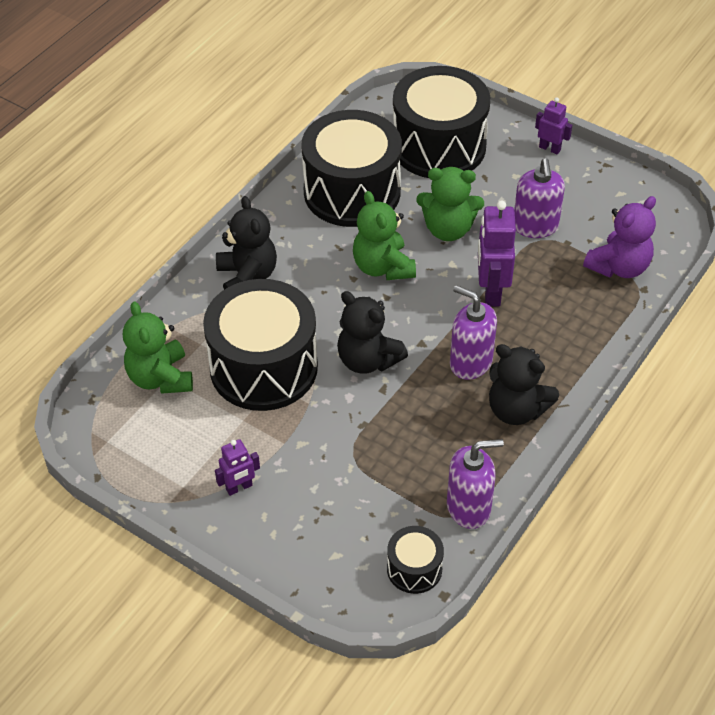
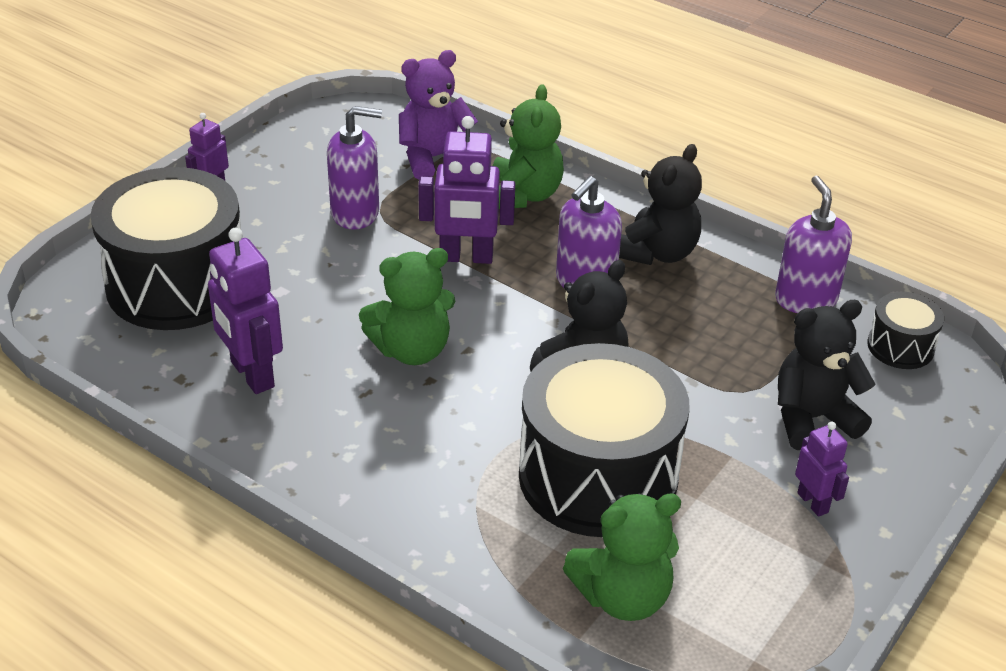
camera: 90 degrees left, 10 degrees down
(247, 277) = (416, 494): black teddy bear -> black teddy bear (812, 418)
(352, 192) = (251, 375): black drum -> purple robot
(448, 229) = (348, 286): green teddy bear -> green teddy bear (523, 195)
(619, 267) = (434, 158): purple teddy bear -> purple teddy bear turned 75 degrees counterclockwise

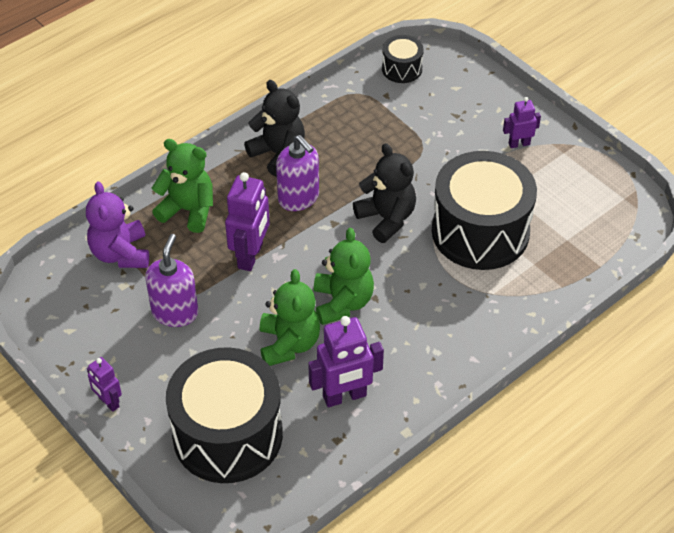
camera: 75 degrees left, 10 degrees up
(622, 597) = (574, 241): green teddy bear -> green teddy bear (289, 344)
(805, 299) = (347, 97): purple soap dispenser -> none
(812, 418) = (453, 125): black teddy bear -> none

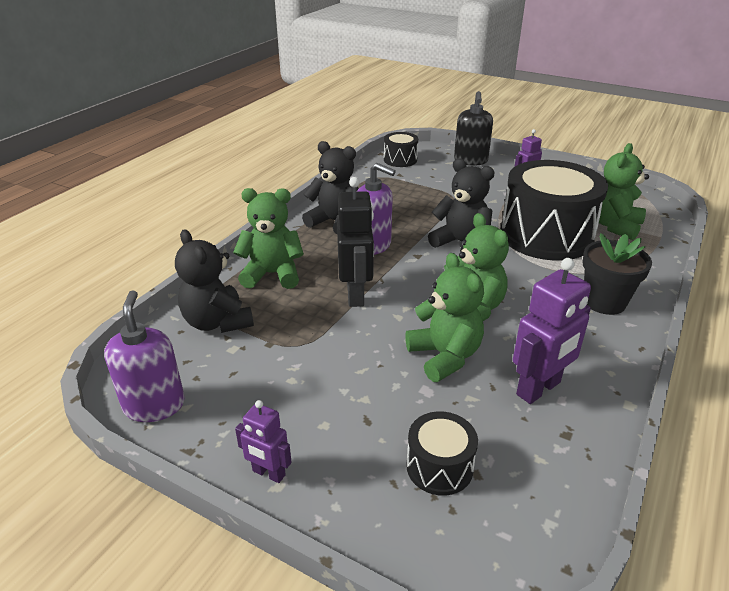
camera: 20 degrees left, 15 degrees down
(121, 253) = (217, 322): purple teddy bear -> black teddy bear
(175, 312) = (304, 359): purple soap dispenser -> purple soap dispenser (154, 405)
(227, 435) = (439, 467): black drum -> black drum, size x0.46
(251, 256) = (356, 294): purple robot -> black robot
(470, 329) = (604, 302): none -> black flower pot
(482, 91) = (470, 161): none -> black soap dispenser
(563, 237) = (614, 226): none -> green teddy bear

